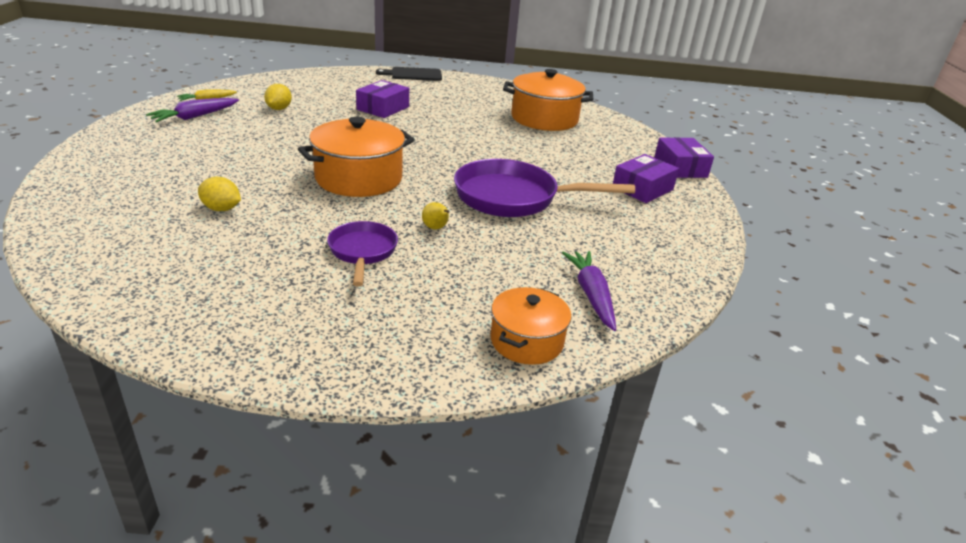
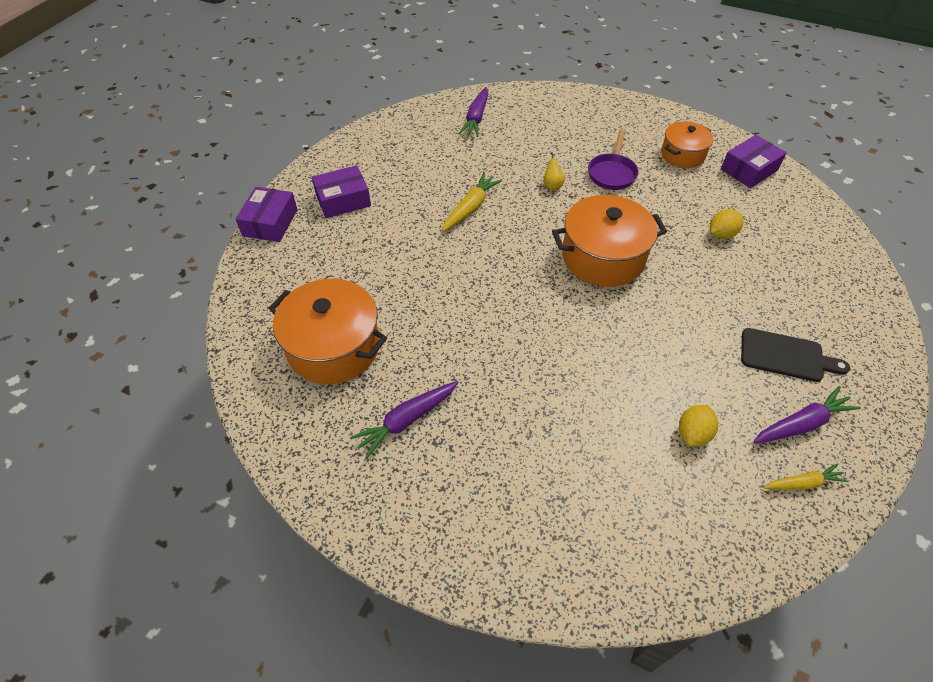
camera: 155 degrees left, 20 degrees up
(221, 209) = (721, 234): yellow lemon -> yellow lemon turned 75 degrees counterclockwise
(383, 108) = (545, 414): purple box -> purple box (749, 170)
(413, 74) = (453, 559): black cutting board -> black cutting board (786, 356)
(469, 101) = (407, 420): none -> purple carrot
(514, 198) = (470, 208): purple pan -> yellow carrot
(526, 341) = (532, 101): orange pot -> orange pot (682, 155)

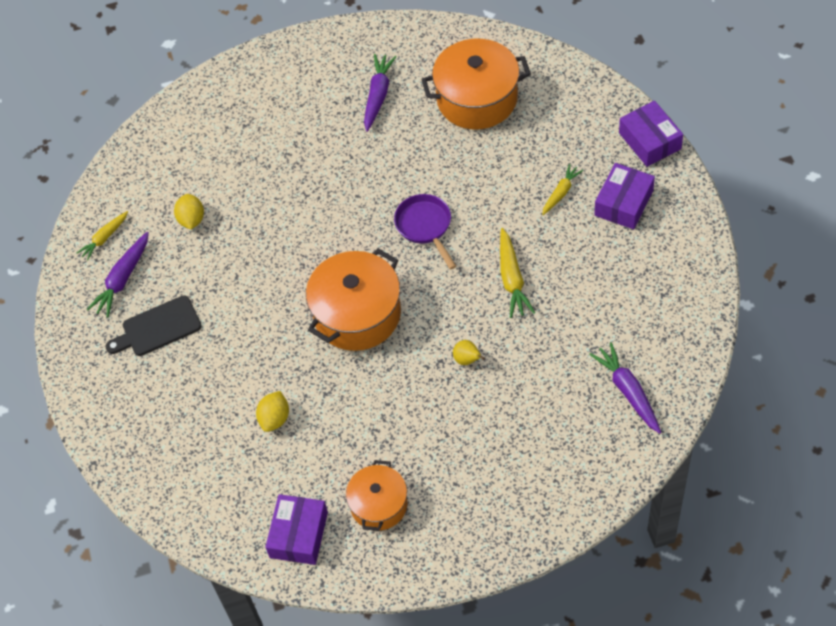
camera: 145 degrees right, 5 degrees up
(371, 233) = (561, 193): none -> yellow carrot
(612, 173) = (427, 421): purple pan -> purple pan (425, 227)

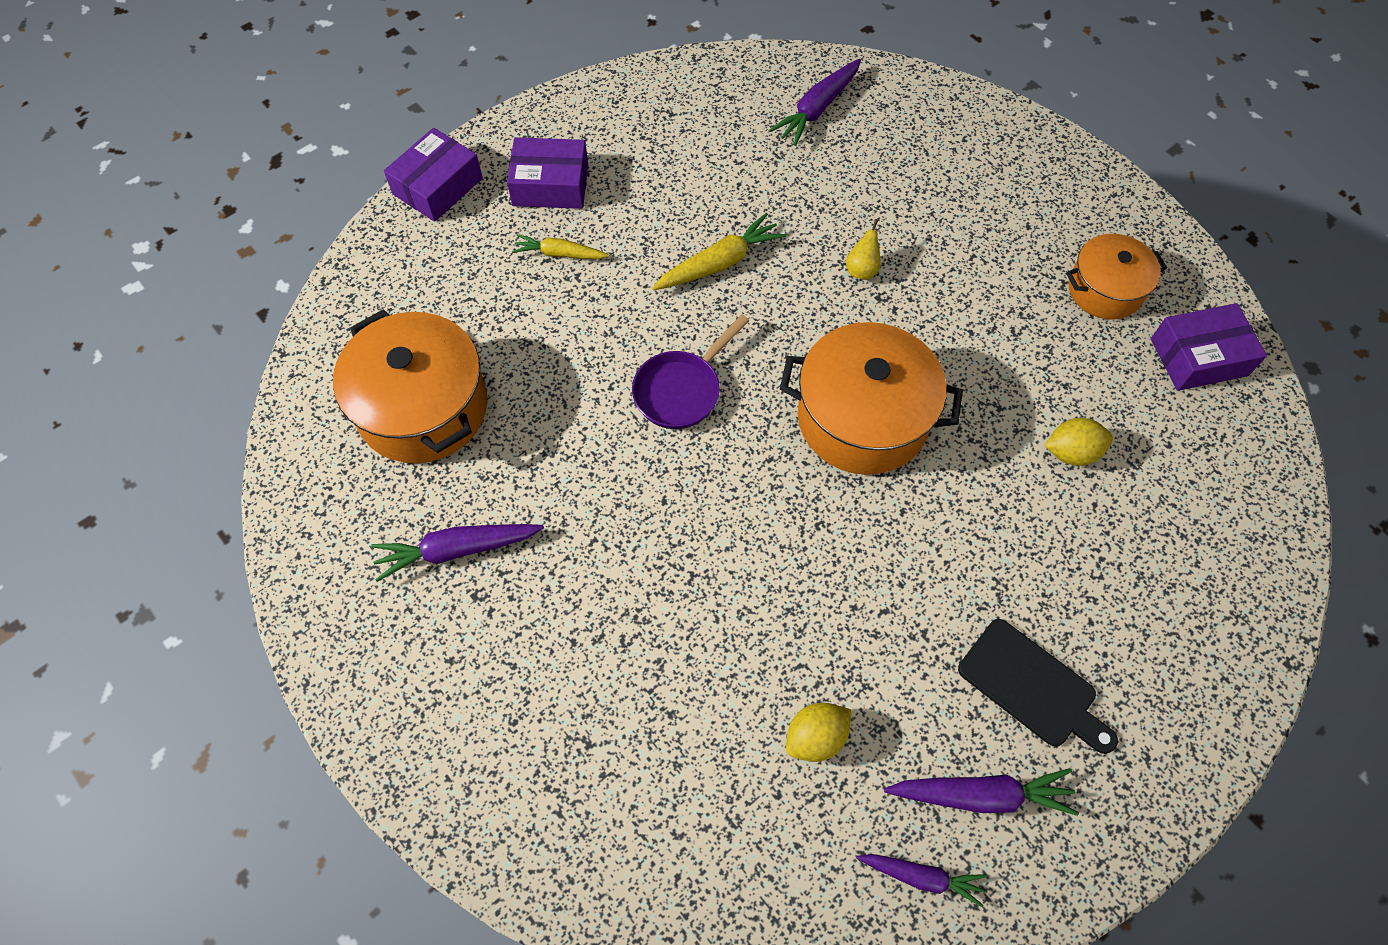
camera: 120 degrees left, 5 degrees up
(104, 238) = (921, 876): yellow carrot -> purple carrot

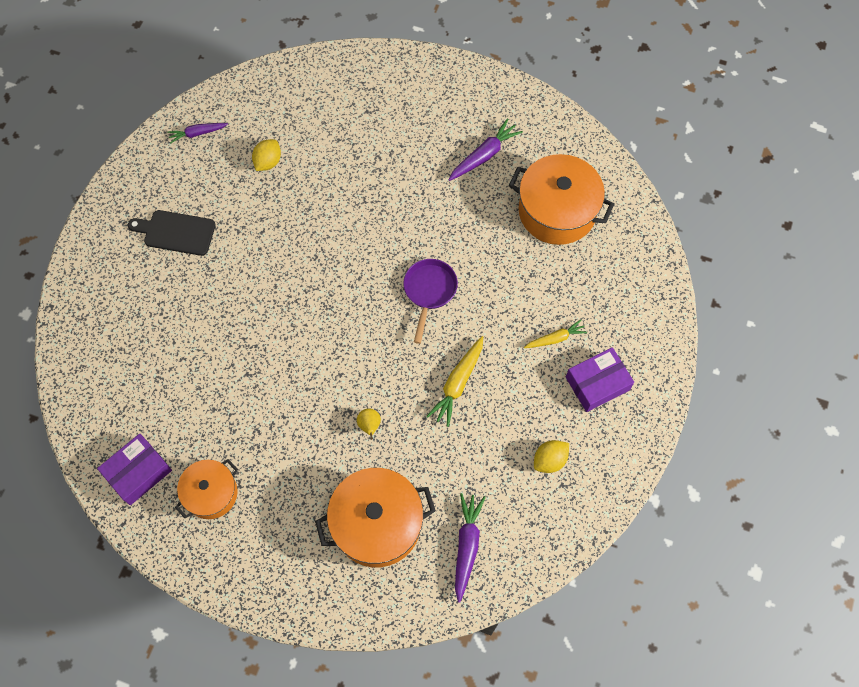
camera: 150 degrees right, 5 degrees up
(438, 186) = (663, 345): purple box -> none
(862, 418) = (321, 327): orange pot -> orange pot (377, 523)
(980, 795) = (184, 175): purple carrot -> none
(1071, 452) = (196, 366): yellow lemon -> yellow lemon (549, 460)

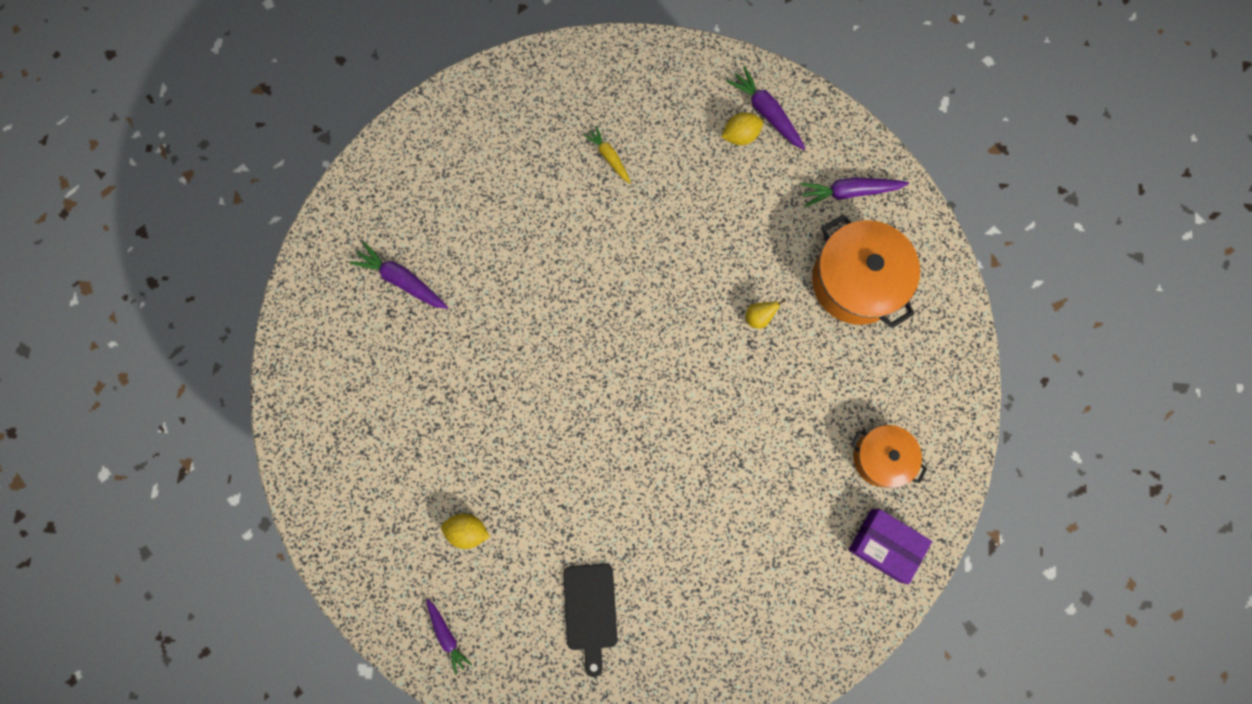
camera: 105 degrees left, 10 degrees up
(429, 291) = (589, 297): purple pan -> none
(458, 383) = (686, 241): yellow carrot -> none
(549, 460) = (740, 136): yellow lemon -> yellow lemon turned 60 degrees counterclockwise
(557, 211) = (457, 187): orange pot -> none
(568, 491) = (766, 113): none -> purple carrot
(597, 383) = (647, 108): purple box -> none

